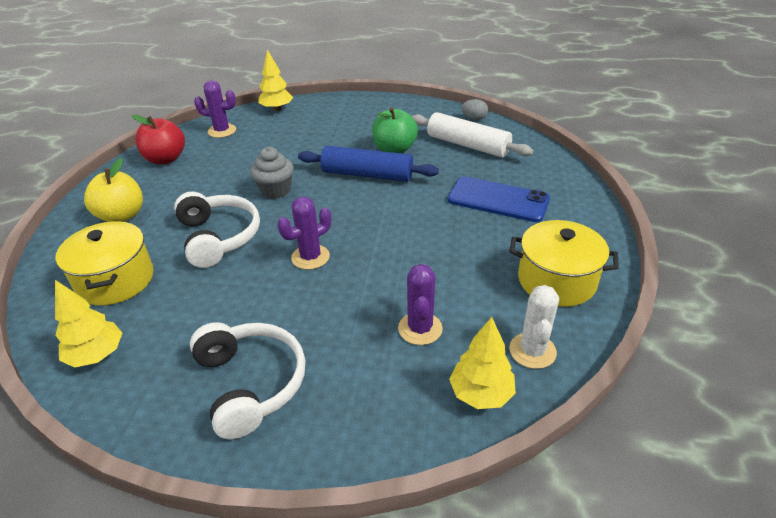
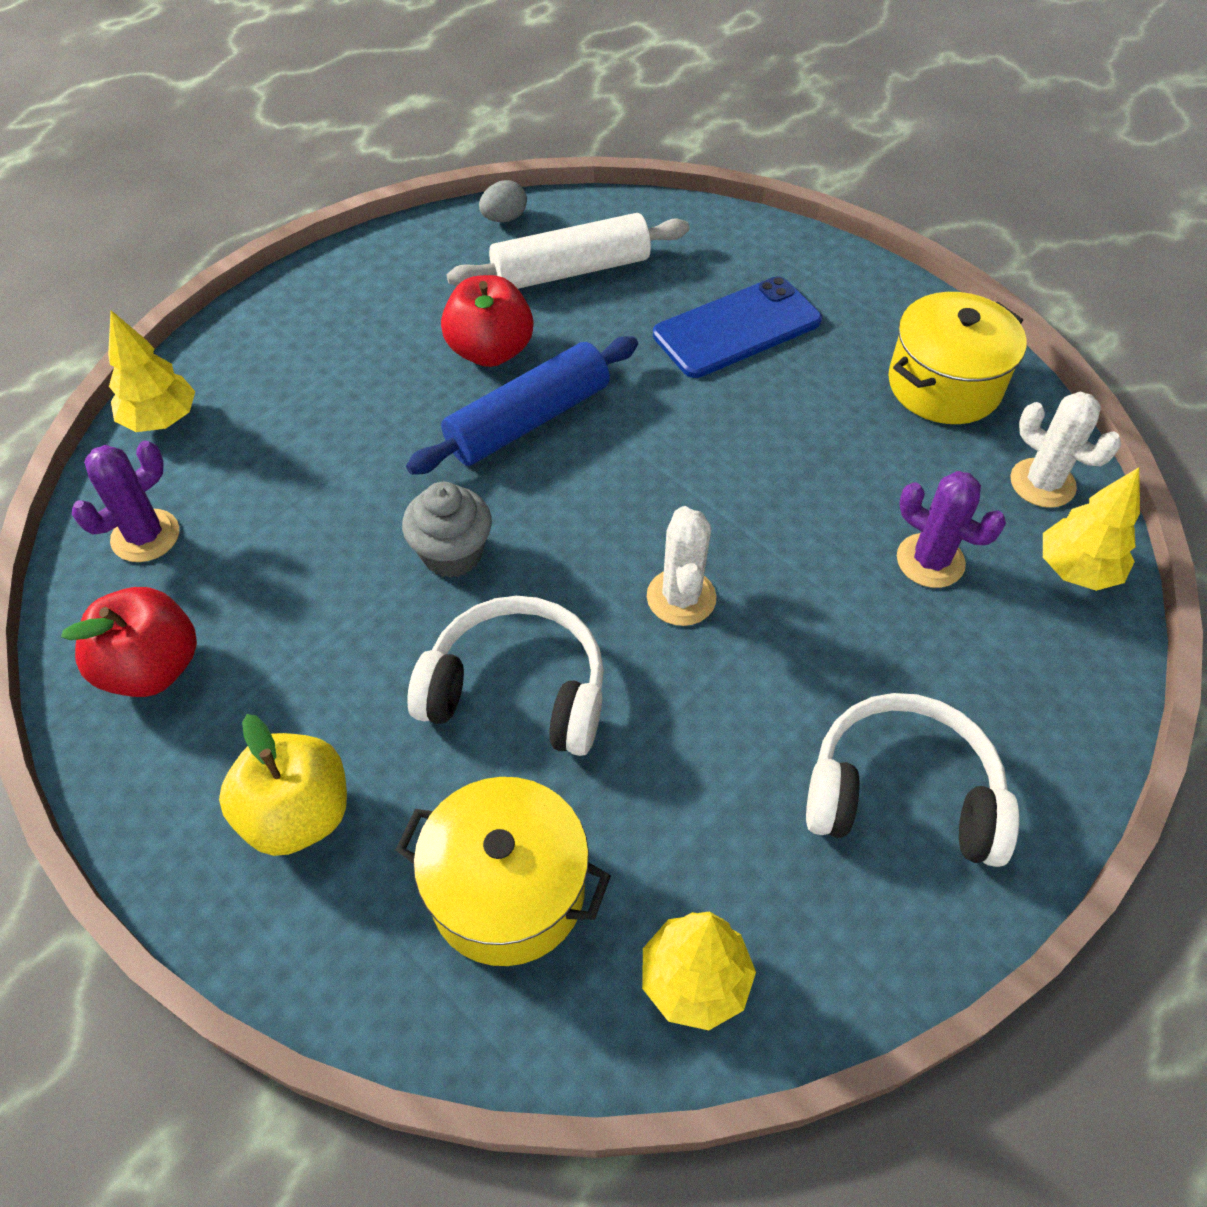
camera: 55 degrees left, 15 degrees up
(310, 257) = (681, 597): purple cactus -> white cactus
(394, 149) = (490, 351): green apple -> red apple

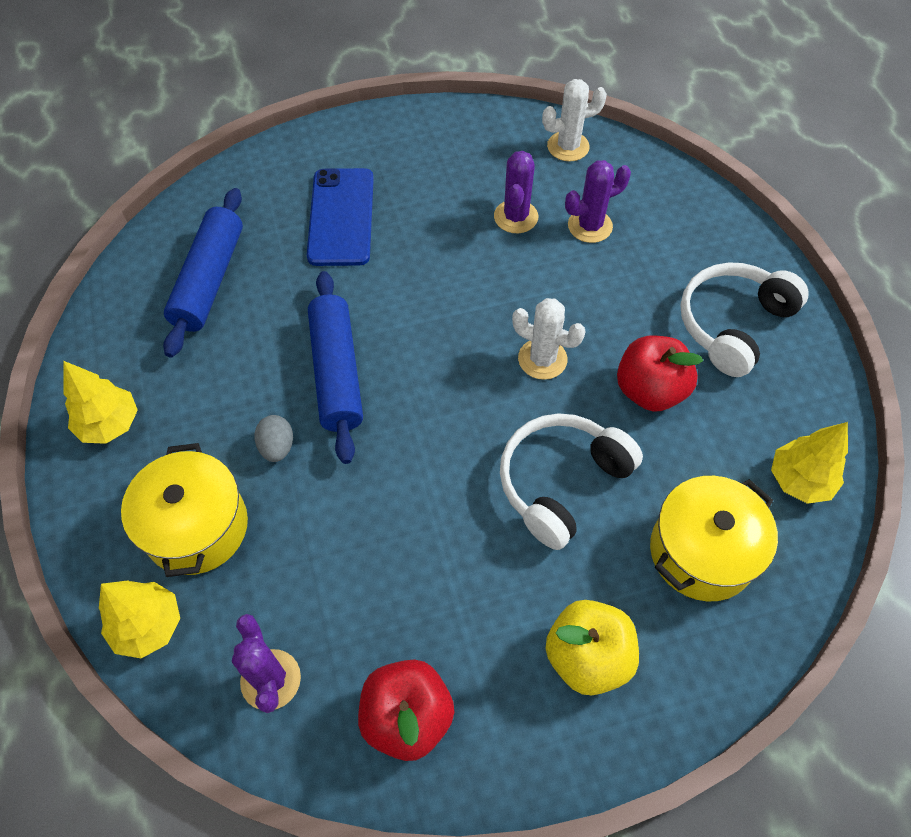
camera: 60 degrees left, 5 degrees up
(452, 554) = (426, 472): grey cupcake -> none
(490, 351) = (251, 365): red apple -> red apple (649, 390)
(504, 218) = (117, 294): grey egg -> grey egg (277, 447)
(570, 270) = (209, 280): white rolling pin -> blue rolling pin
(876, 480) = (516, 217): none -> purple cactus
(944, 385) = (466, 145): yellow pot -> yellow pot (196, 527)
(1076, 569) = (634, 168): yellow tree -> yellow tree (109, 424)

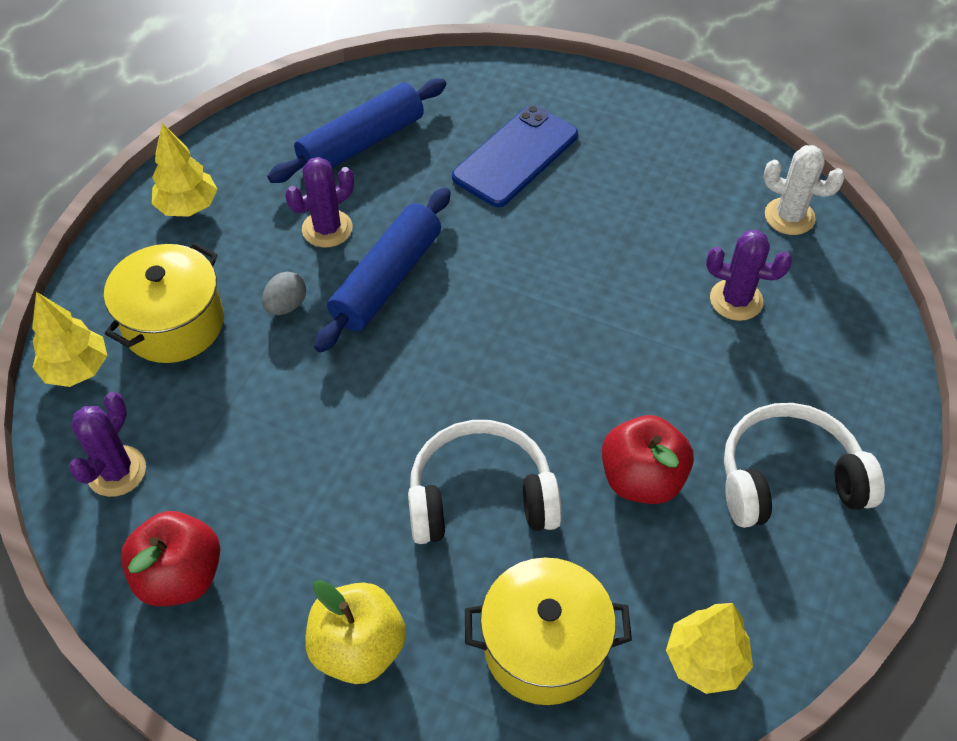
camera: 40 degrees right, 5 degrees down
(516, 217) = (672, 249): purple cactus -> purple cactus (327, 229)
(542, 359) = (570, 385): white cactus -> none

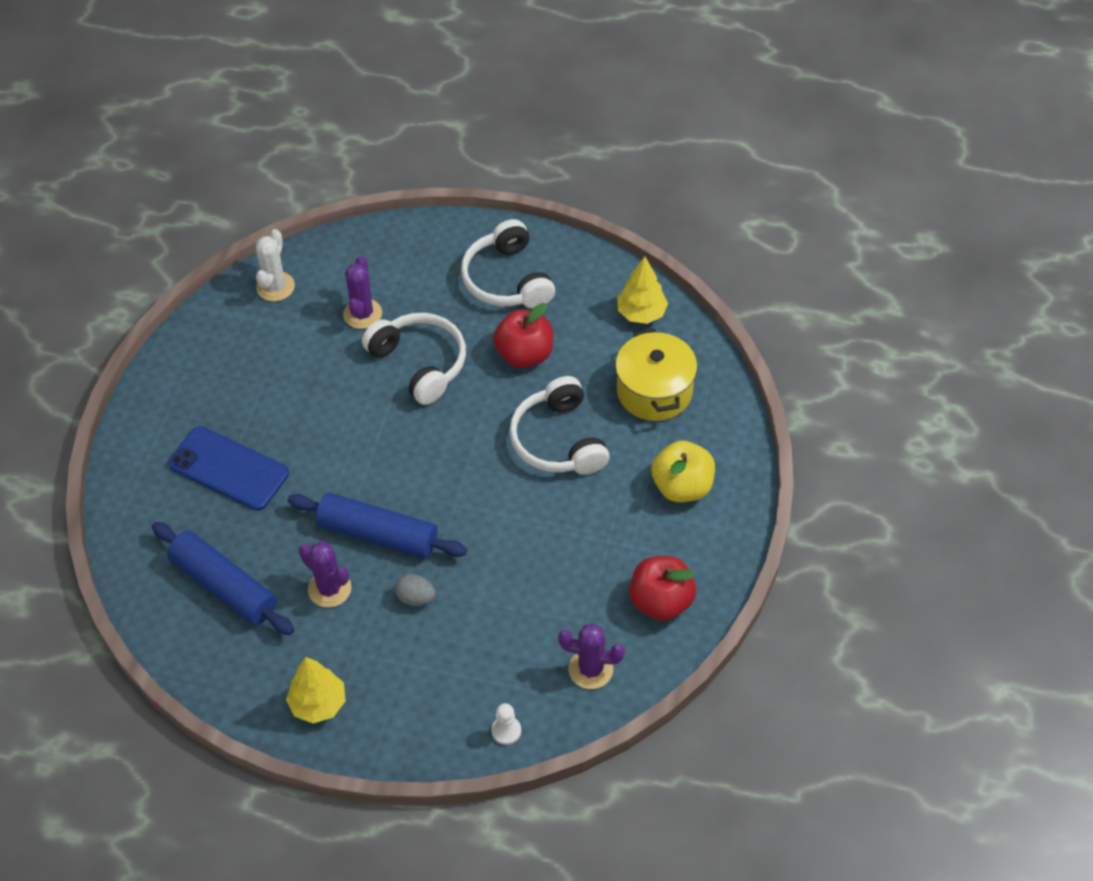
camera: 100 degrees left, 0 degrees up
(77, 369) = (506, 731): yellow tree -> white pawn
(174, 323) = (448, 674): yellow pot -> none
(643, 352) = (419, 363): none -> white headphones

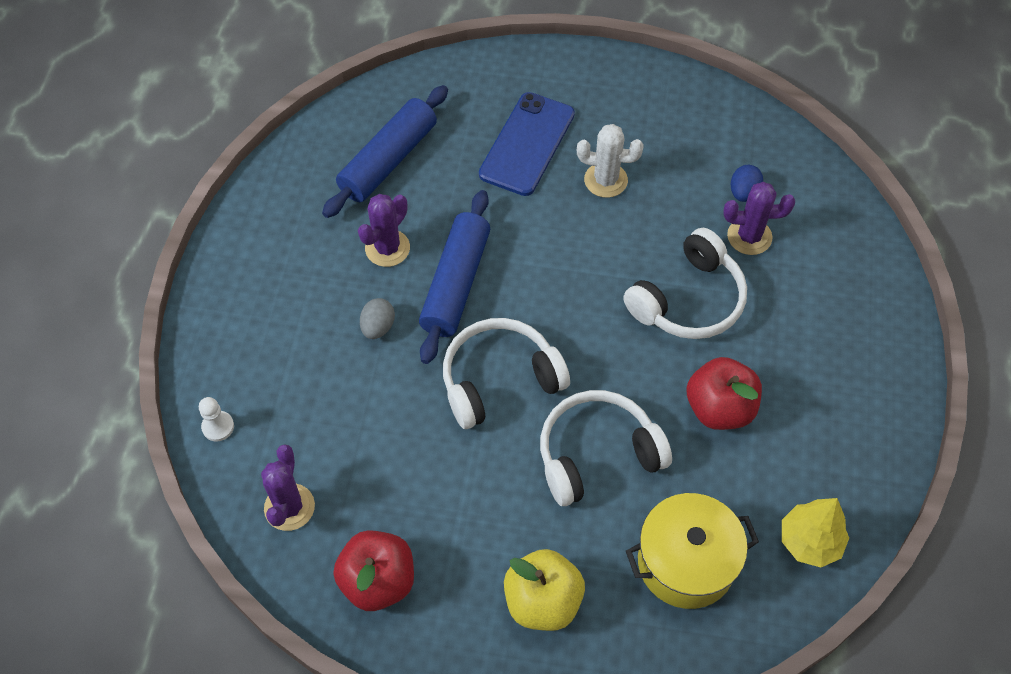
camera: 85 degrees right, 5 degrees up
(275, 287) = (771, 151): white cactus -> white cactus (605, 180)
(316, 312) = (743, 193): none -> blue egg
(318, 704) = (256, 254): yellow tree -> none
(507, 279) = (832, 380): white headphones -> white headphones (499, 380)

